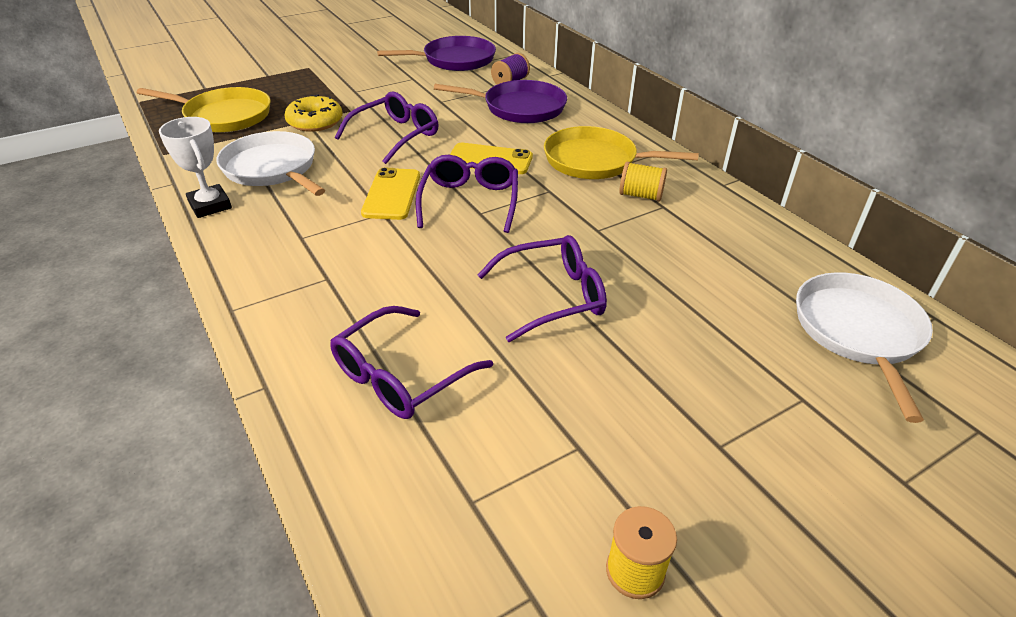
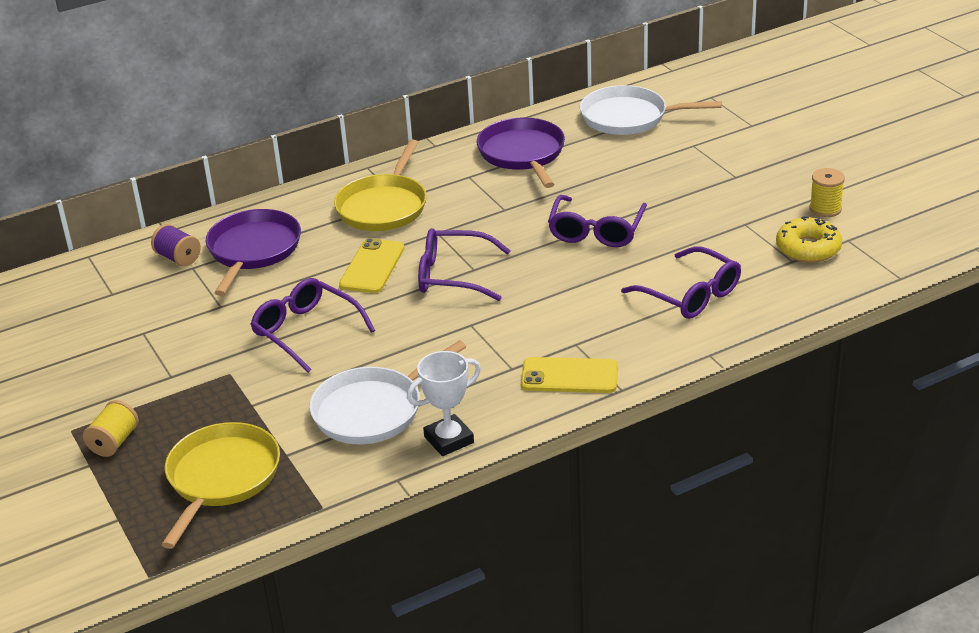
camera: 85 degrees left, 5 degrees down
(315, 122) = (256, 397): yellow donut -> yellow donut (808, 248)
(392, 194) = (436, 322): yellow phone -> yellow phone (569, 376)
(455, 60) = (91, 302): purple pan -> purple pan (522, 154)
(553, 296) = (596, 231): purple glasses -> purple glasses turned 150 degrees counterclockwise
(640, 195) = (450, 186): yellow spool -> yellow spool (114, 442)

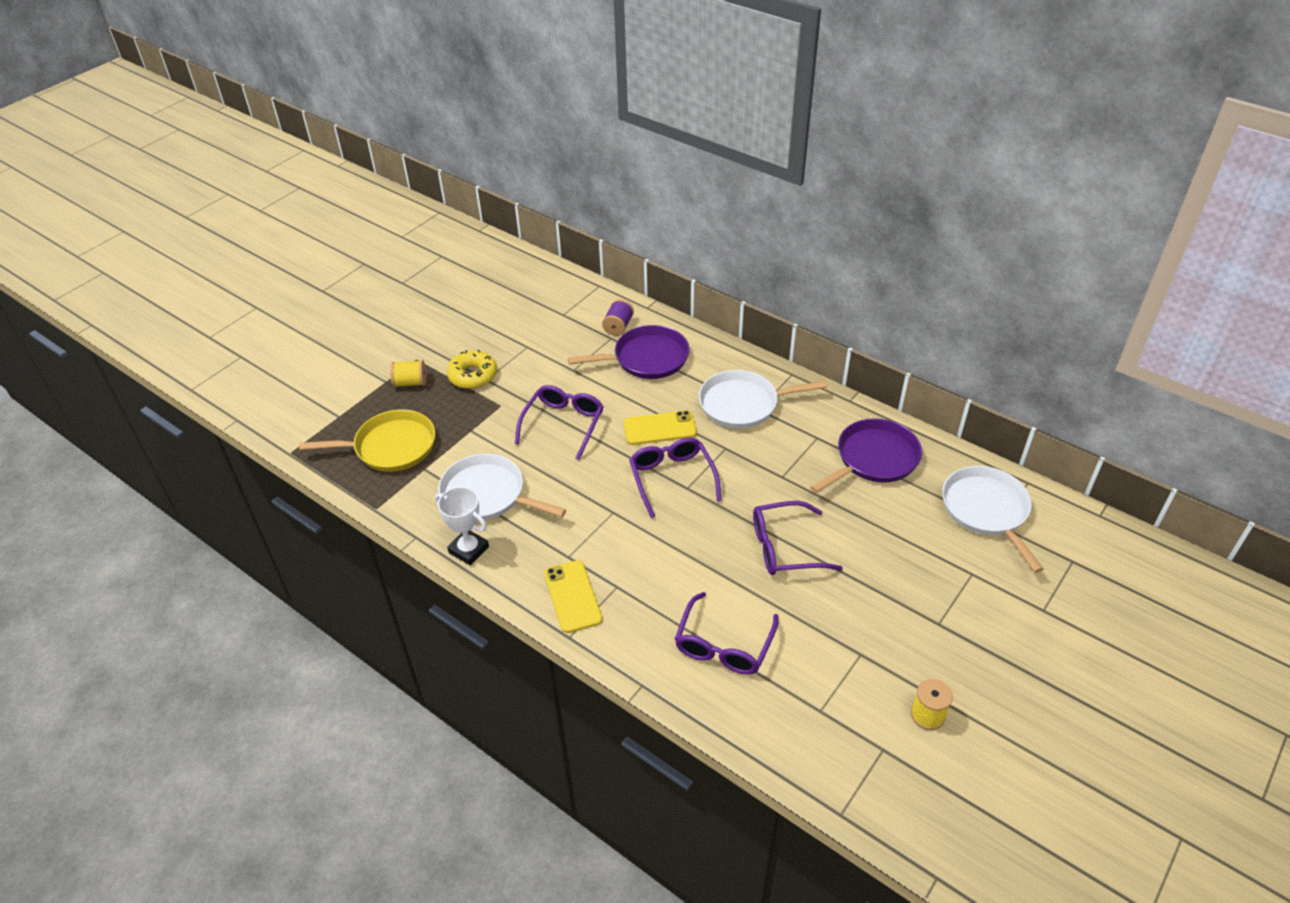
camera: 65 degrees right, 10 degrees up
(383, 207) = (742, 404): yellow pan -> white pan
(808, 248) = (848, 718): yellow donut -> yellow donut (473, 375)

